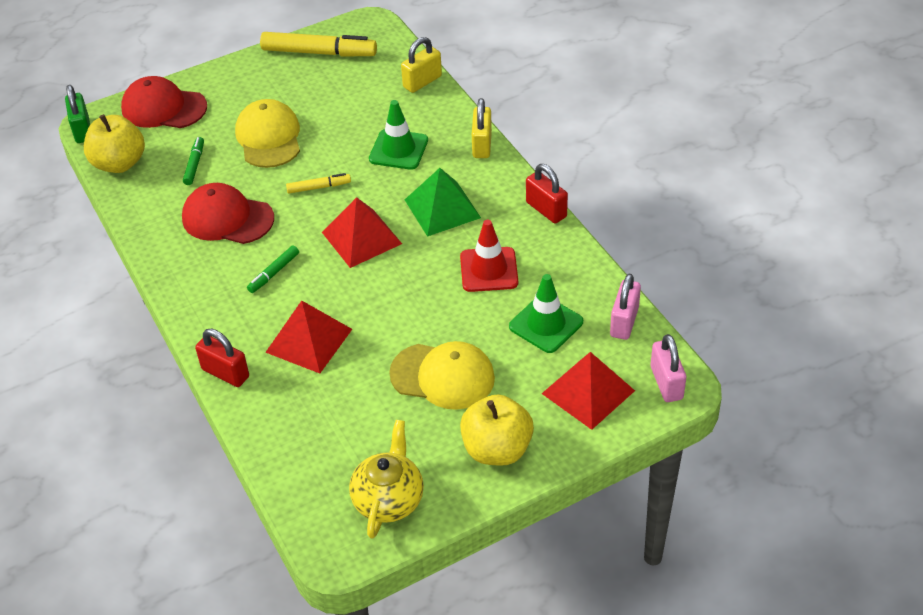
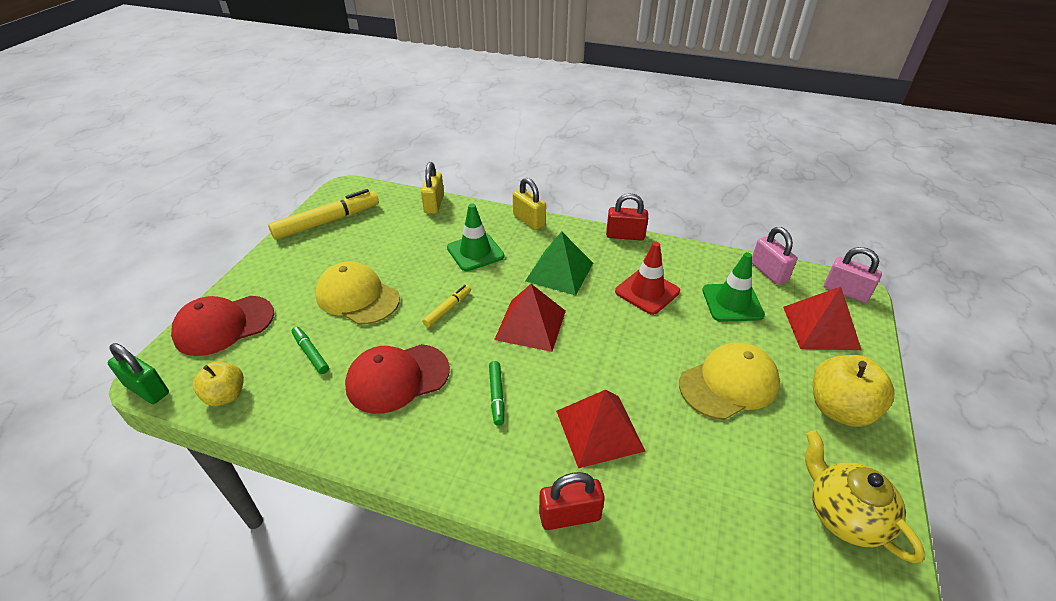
camera: 45 degrees left, 5 degrees down
(119, 163) = (226, 396): yellow apple -> yellow apple, size x0.64

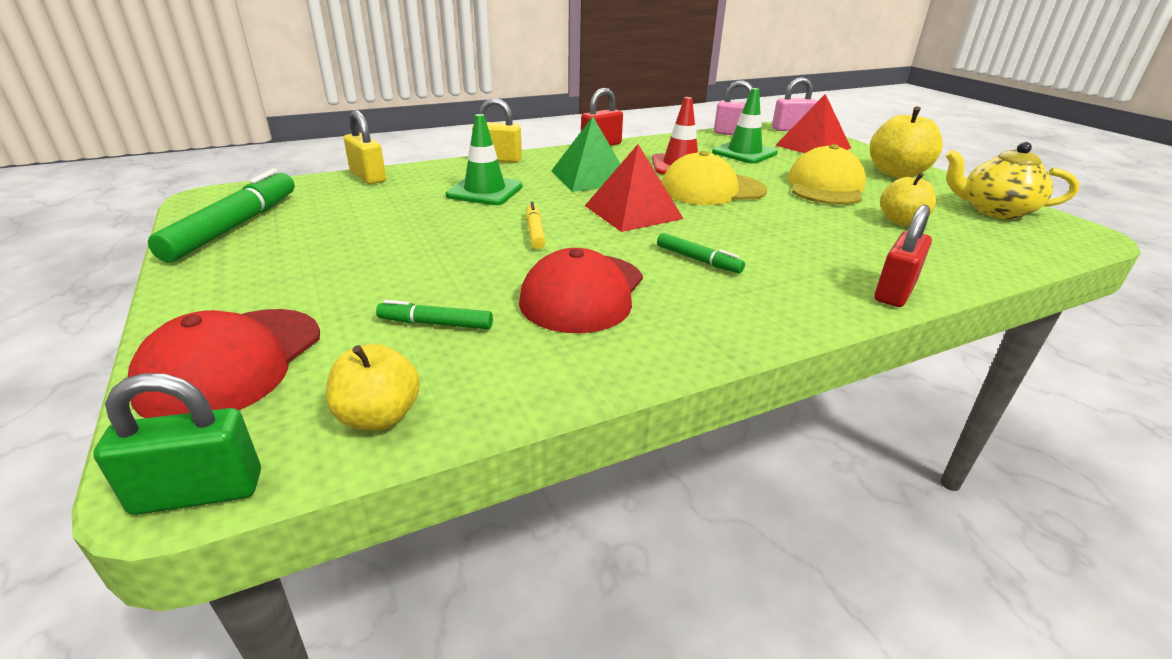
camera: 45 degrees left, 10 degrees down
(327, 221) = (235, 226): yellow marker -> green marker
(357, 297) = (407, 262): yellow cap -> yellow cap (712, 190)
(599, 430) = (809, 241): red pyramid -> none
(717, 462) = (901, 221): none -> yellow apple

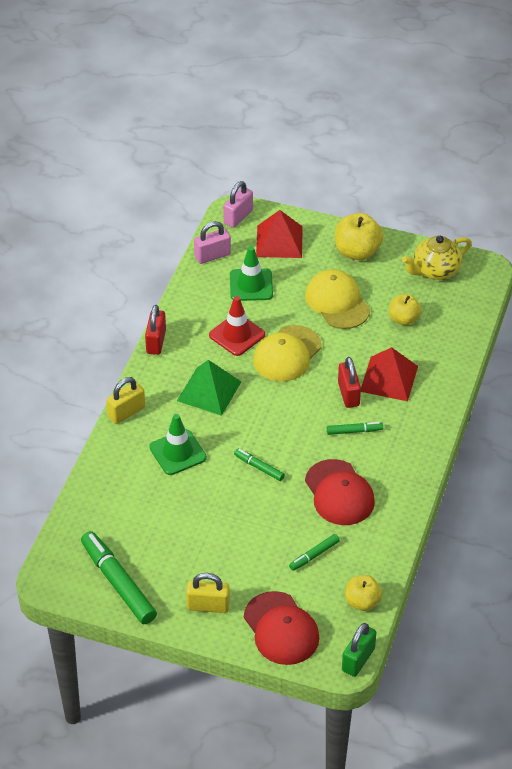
camera: 45 degrees left, 15 degrees up
(368, 177) = (90, 492): yellow padlock -> yellow padlock (208, 606)
(535, 232) = (259, 467): yellow marker -> green marker
(633, 212) = (278, 411): red pyramid -> red pyramid (389, 378)
(894, 292) = (447, 393): red padlock -> red padlock (348, 394)

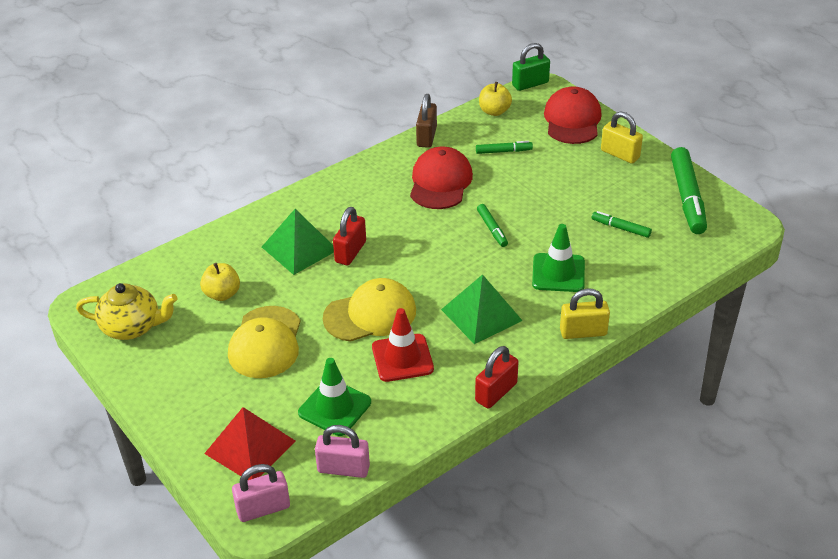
camera: 145 degrees left, 5 degrees down
(354, 431) = (378, 220): green marker -> green marker (621, 228)
(357, 252) = (182, 388): yellow apple -> none
(389, 378) = (299, 248): red pyramid -> green pyramid
(395, 537) = (426, 137): none -> brown padlock

